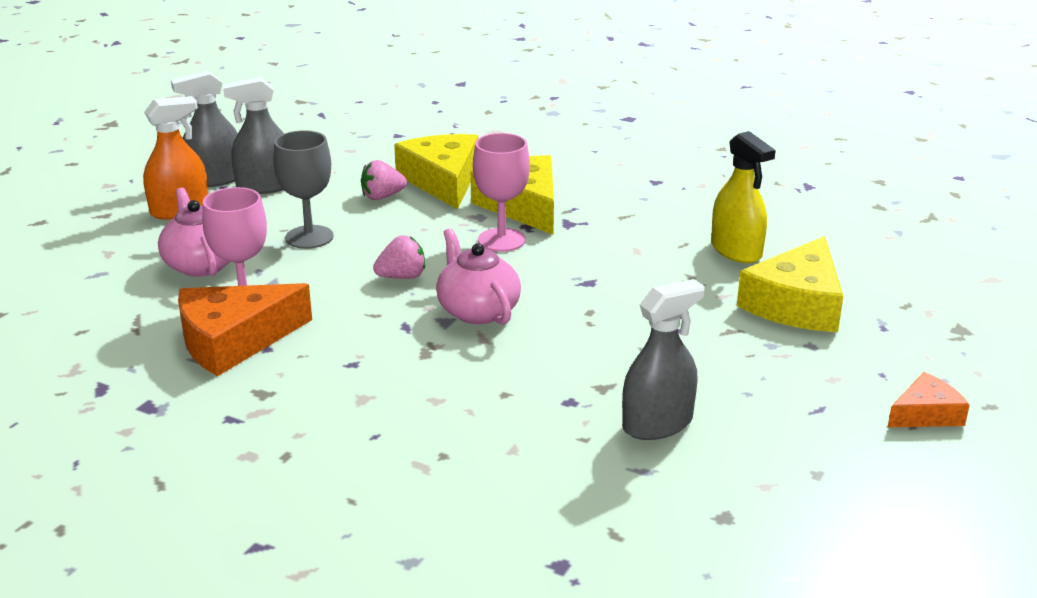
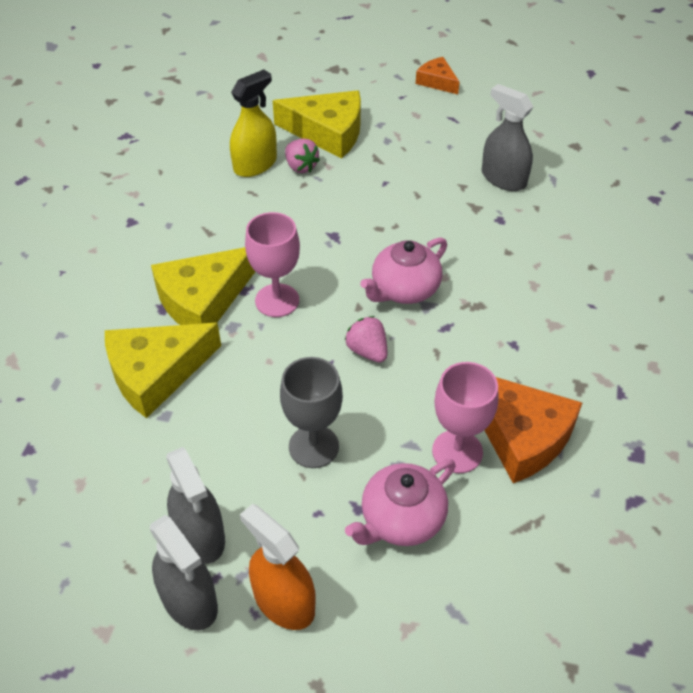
camera: 105 degrees left, 20 degrees up
(382, 197) = (205, 413): pink strawberry -> pink strawberry (301, 167)

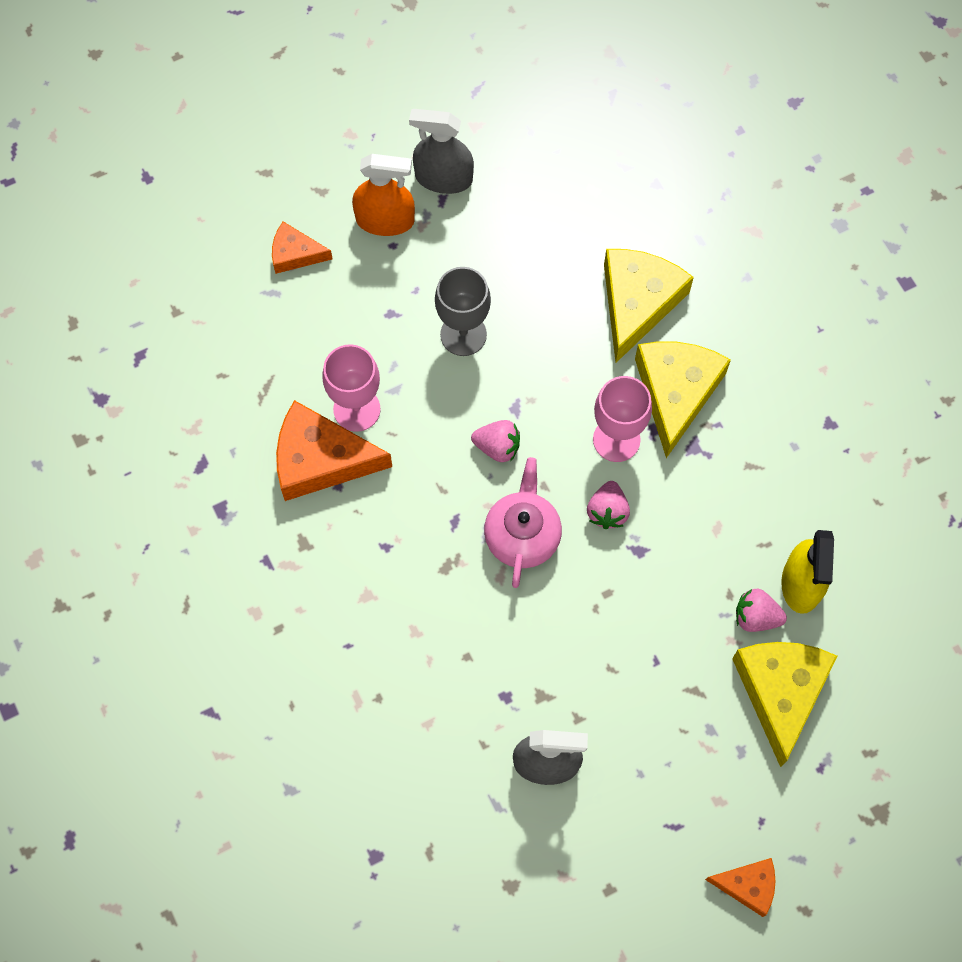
camera: 140 degrees right, 20 degrees up
(200, 535) = (478, 218): grey spray bottle -> none
(328, 132) = (780, 692): yellow cheese -> yellow cheese turned 120 degrees clockwise
(331, 266) = (607, 511): none -> pink strawberry
(400, 636) = (295, 254): none -> orange cheese
(401, 519) = (355, 327): pink teapot -> none

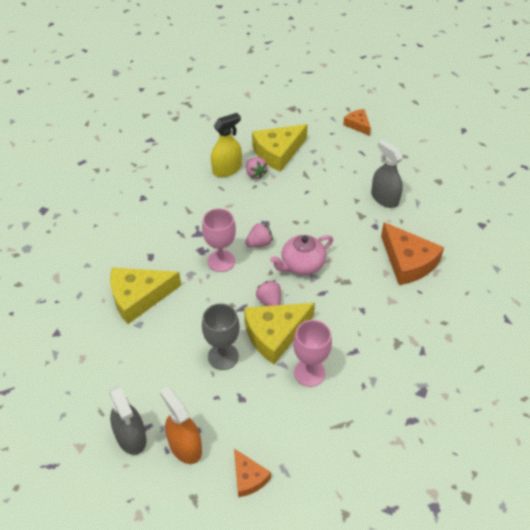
camera: 130 degrees left, 20 degrees down
(320, 460) = (351, 368): orange cheese -> orange cheese (408, 262)
(676, 392) = (176, 254): yellow cheese -> yellow cheese (275, 334)

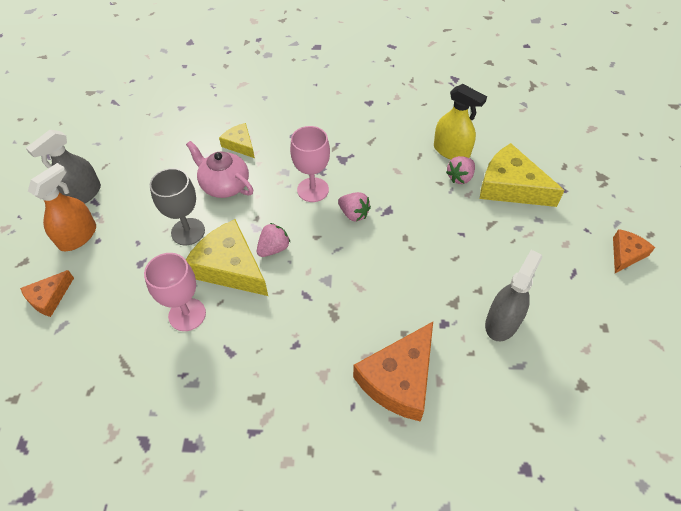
camera: 70 degrees right, 5 degrees up
(139, 297) = (240, 144): yellow cheese -> yellow cheese, size x0.55
(302, 265) = (340, 263): pink teapot -> pink teapot (224, 185)

